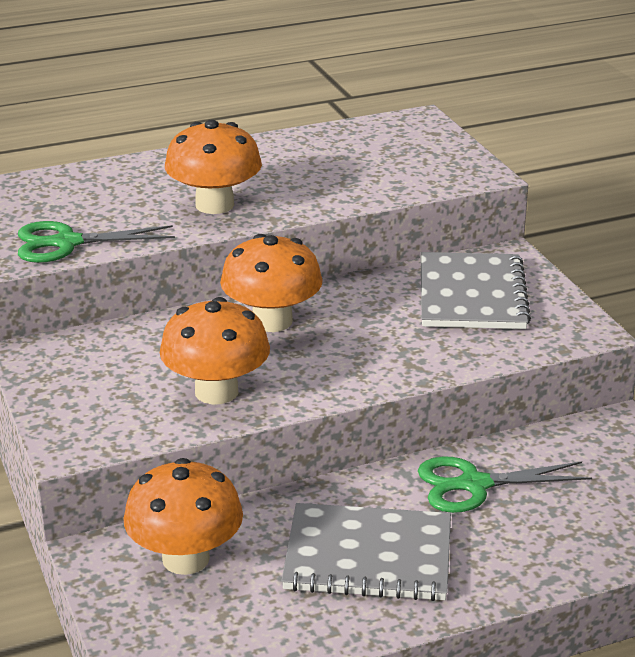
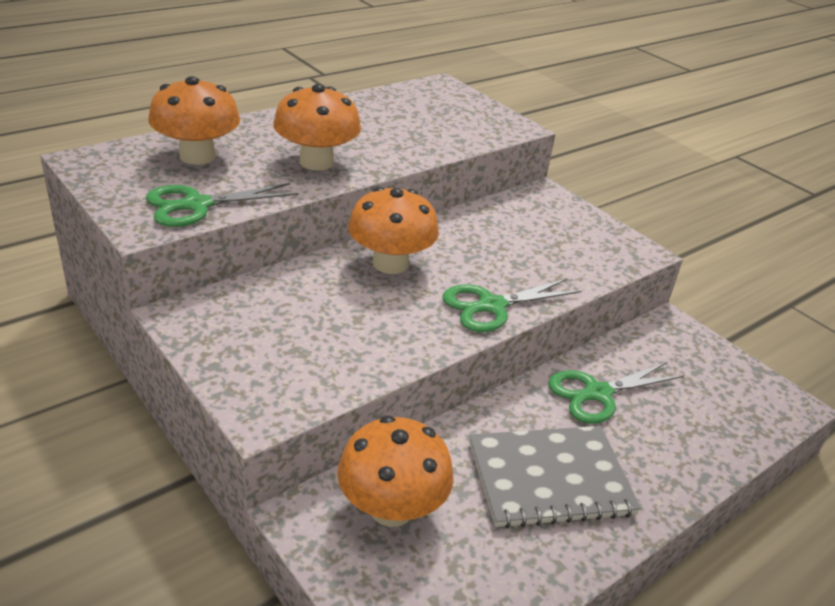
camera: 20 degrees left, 5 degrees up
(216, 392) = (375, 337): orange mushroom -> orange mushroom (197, 156)
(363, 373) = (492, 306): none -> green scissors
(471, 295) = (537, 227): grey notebook -> none

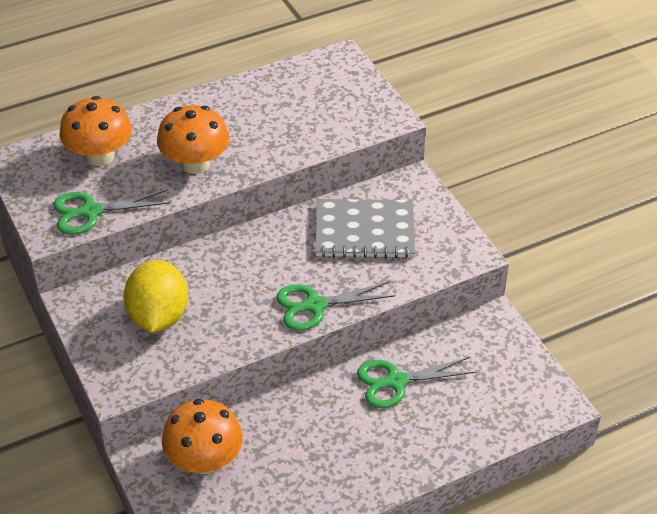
camera: 15 degrees right, 10 degrees up
(299, 326) = (158, 316): none -> yellow lemon
(390, 263) = (246, 258): orange mushroom -> none
(549, 478) = (327, 449): grey notebook -> grey notebook (364, 231)

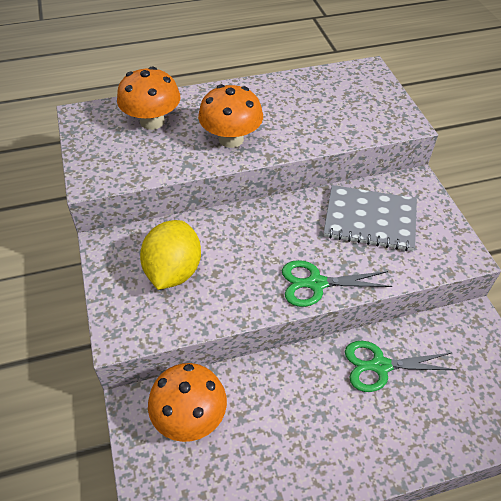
camera: 10 degrees right, 5 degrees up
(91, 212) = (131, 168): green scissors -> none

